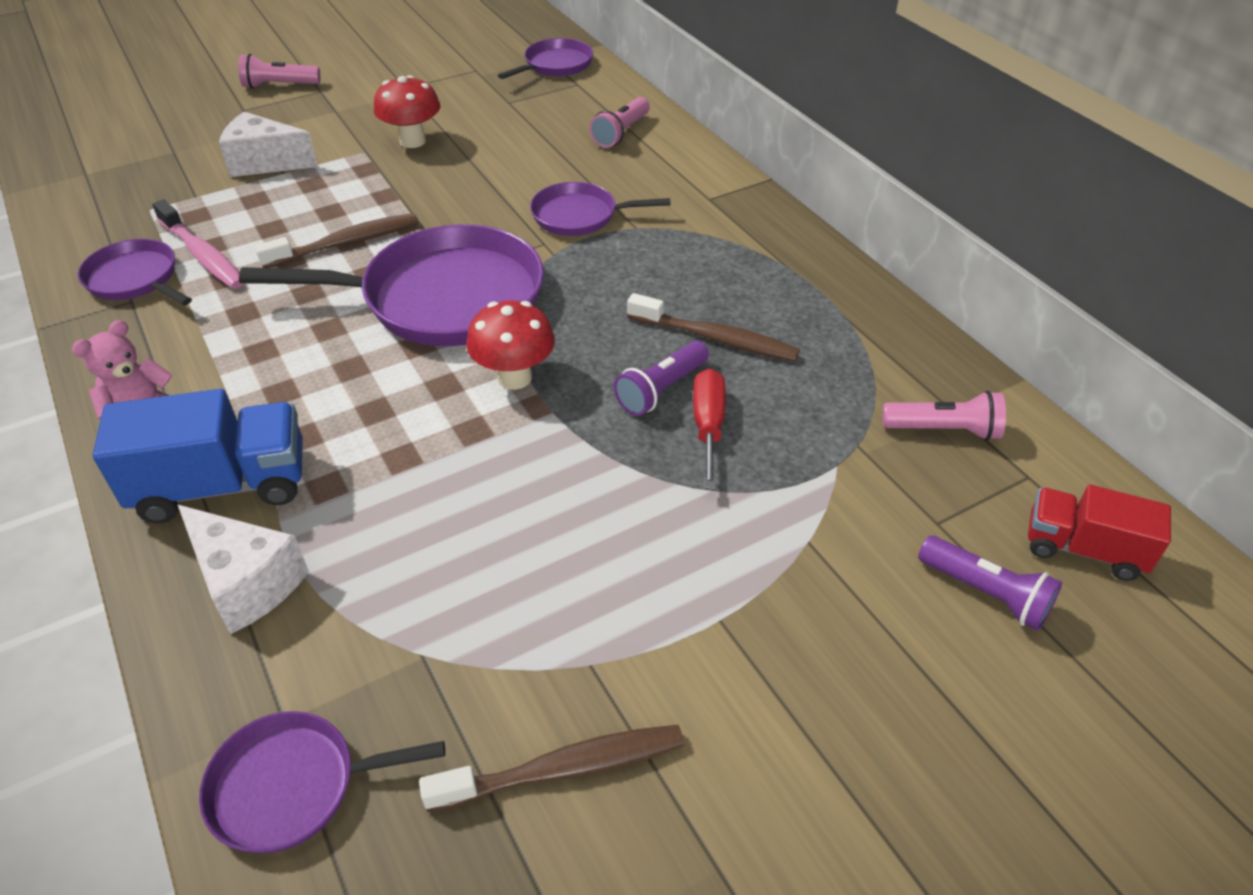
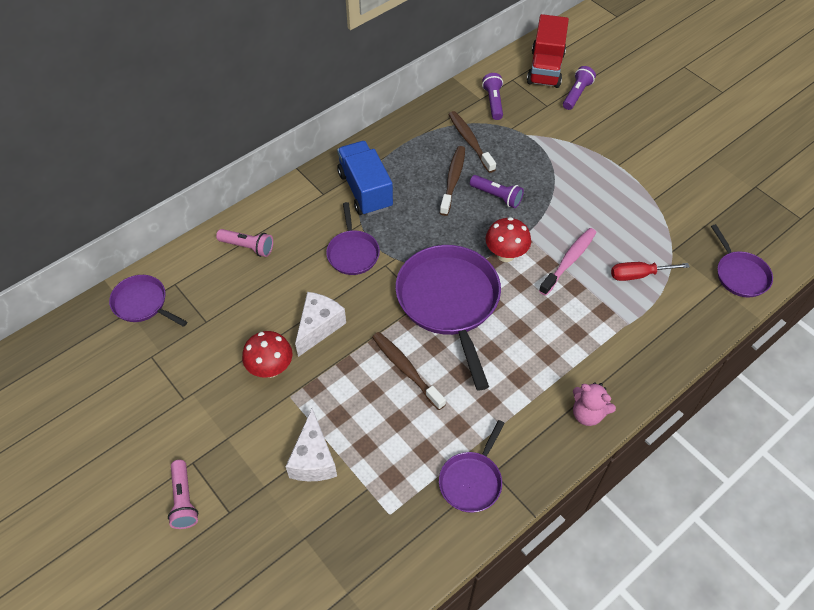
camera: 100 degrees left, 10 degrees up
(203, 255) = (436, 450): pink toothbrush -> pink toothbrush (569, 261)
(223, 485) = (618, 355): blue truck -> blue truck (365, 190)
(246, 582) = (666, 323): white cheese -> white cheese (319, 327)
(564, 769) = (697, 200): brown toothbrush -> brown toothbrush (470, 141)
(708, 426) = (516, 177): red screwdriver -> red screwdriver (638, 275)
(944, 430) = (493, 102): pink flashlight -> purple flashlight
(1083, 549) = (545, 68): red truck -> red truck, size x1.54

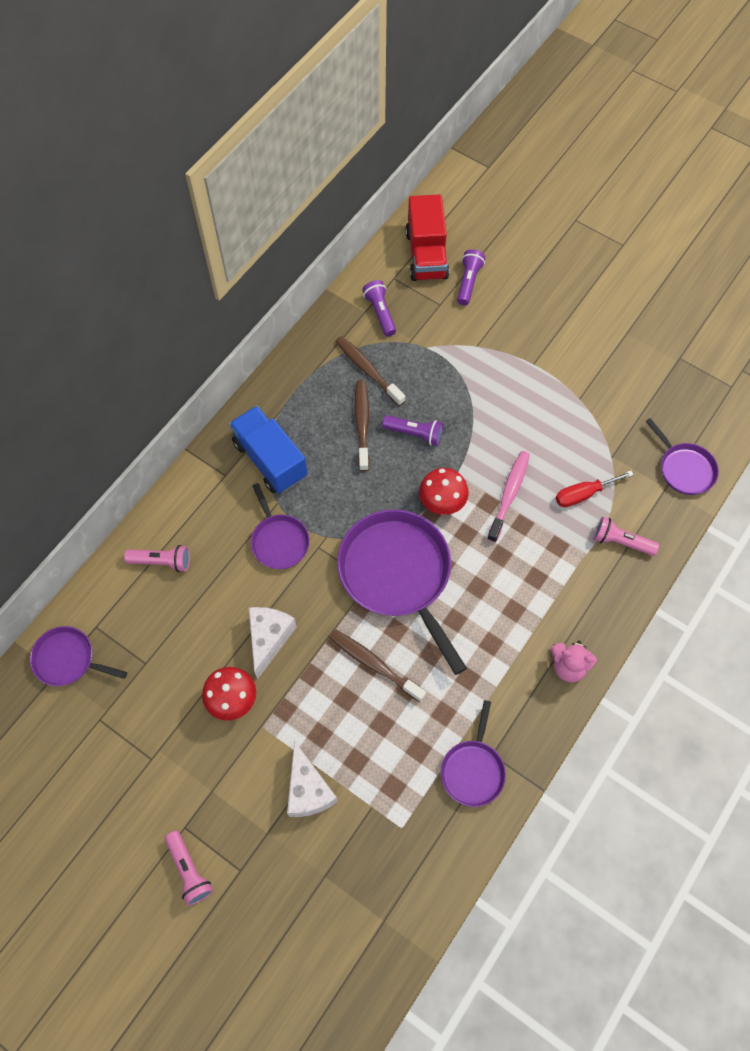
camera: 15 degrees left, 10 degrees up
(664, 321) = (621, 542): none -> pink flashlight

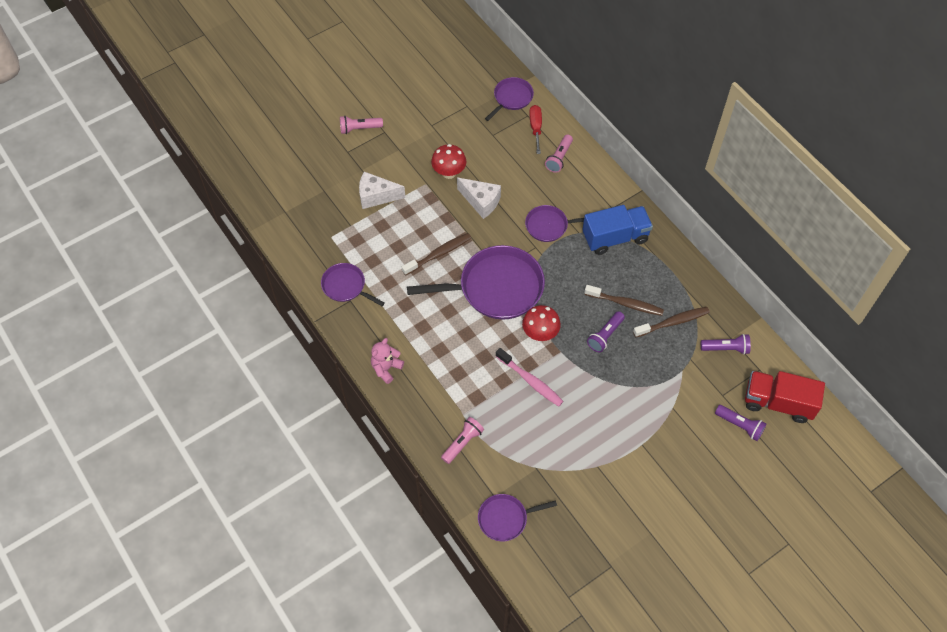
camera: 110 degrees right, 5 degrees down
(583, 494) = (511, 433): red screwdriver -> red screwdriver (536, 128)

